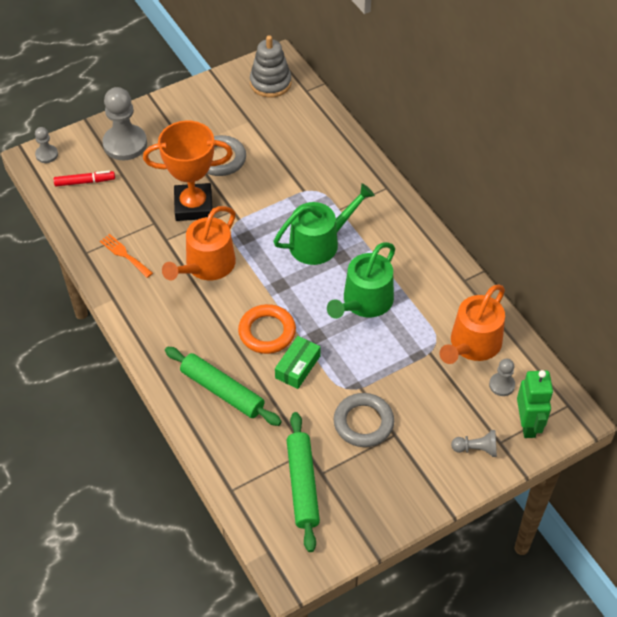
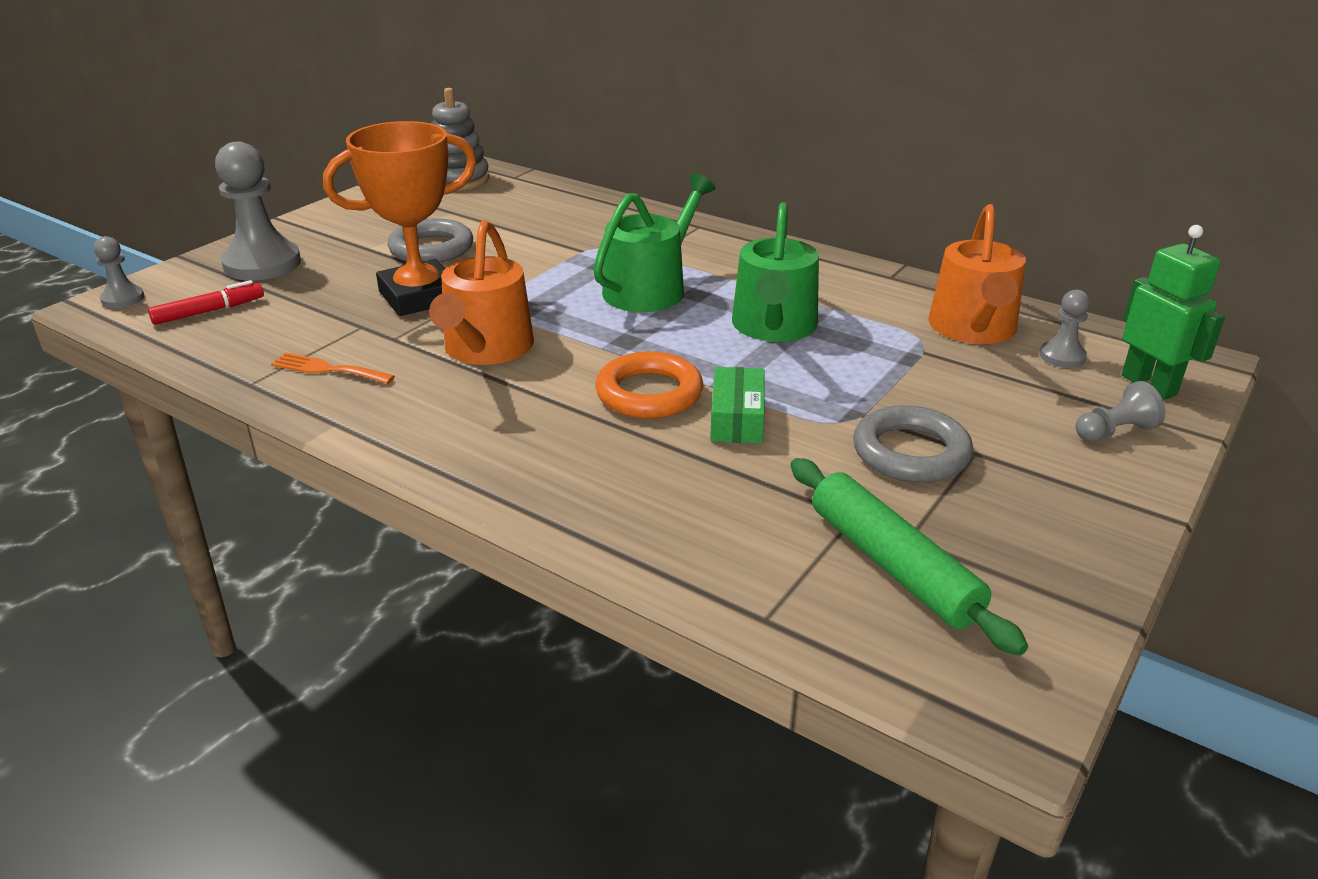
camera: 25 degrees left, 20 degrees down
(222, 391) = (630, 483): green rolling pin -> none

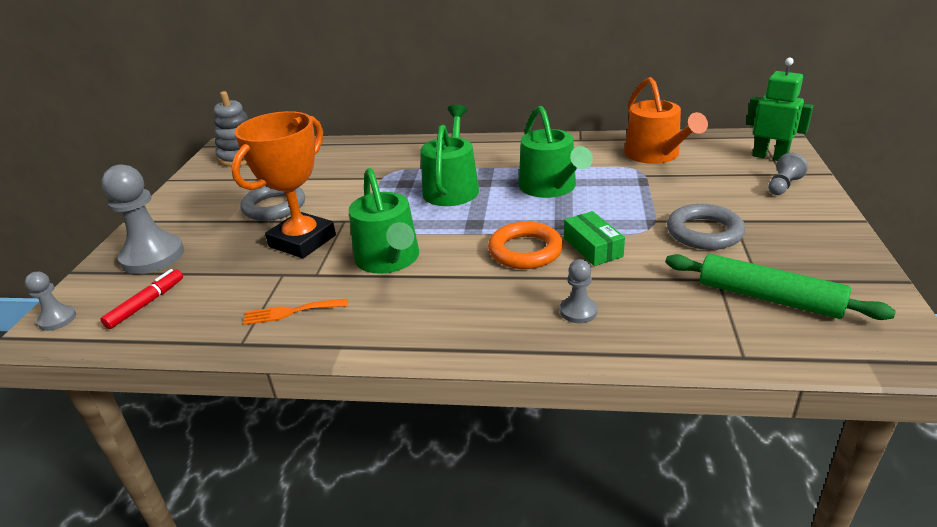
camera: 25 degrees left, 0 degrees up
(486, 349) = (389, 259): orange watering can -> green watering can
(1062, 356) = (714, 155): grey pawn -> grey pawn (578, 311)

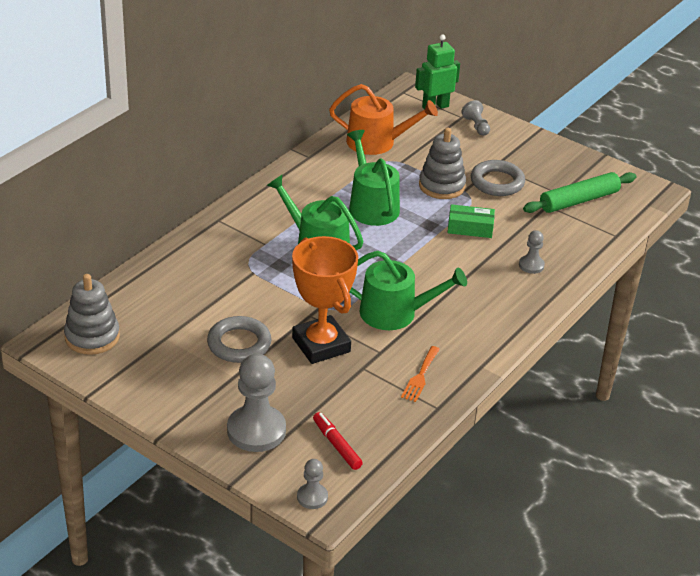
camera: 65 degrees left, 5 degrees up
(525, 251) = (446, 254): orange ring -> none
(550, 187) = (371, 206): green watering can -> green watering can turned 120 degrees counterclockwise
(641, 206) = (441, 186): none -> grey stacking toy

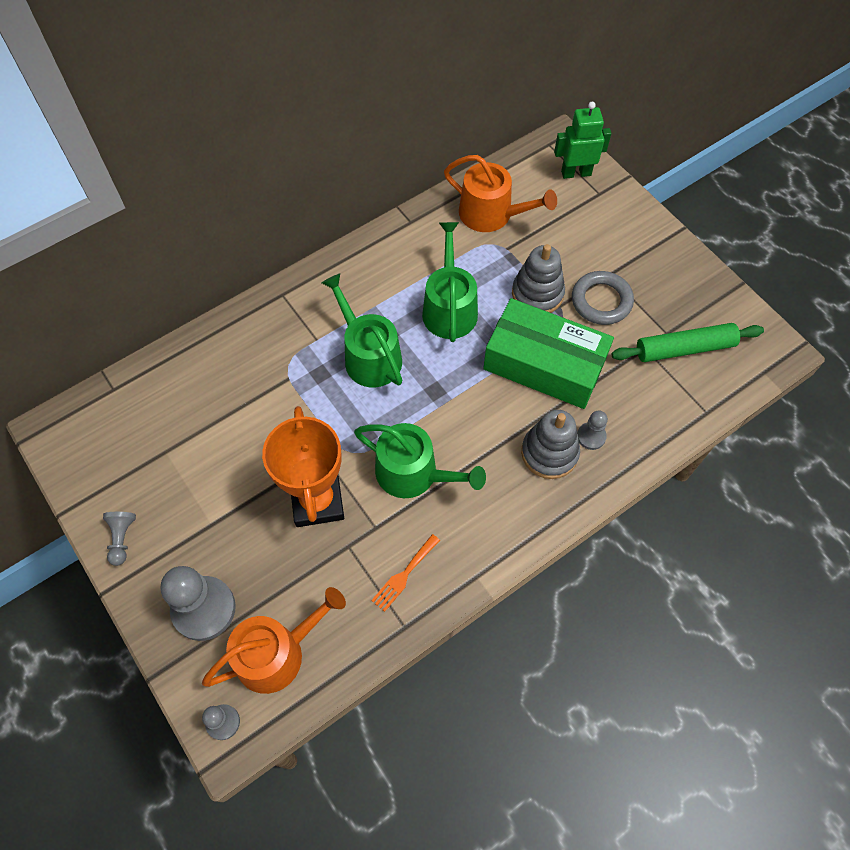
camera: 20 degrees right, 25 degrees up
(92, 337) = (95, 433): grey stacking toy -> grey stacking toy (549, 453)
(239, 344) = (234, 479): grey ring -> none
(336, 445) = (277, 653): red marker -> orange watering can
(470, 228) = (544, 364): green box -> green box, size x2.17
(476, 126) = (611, 211): grey pawn -> grey pawn (122, 539)

